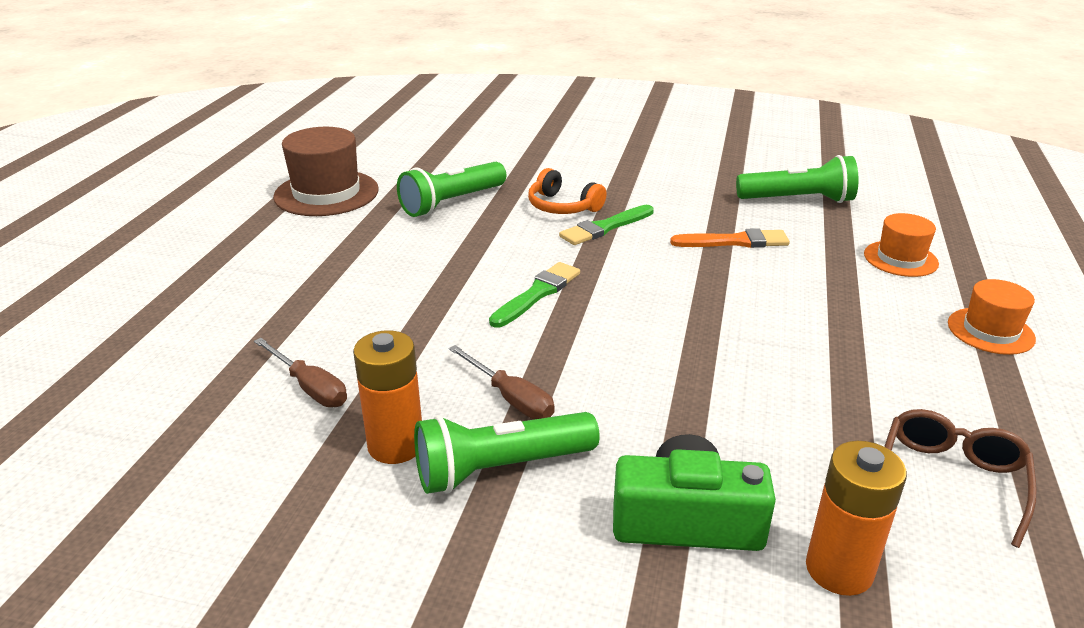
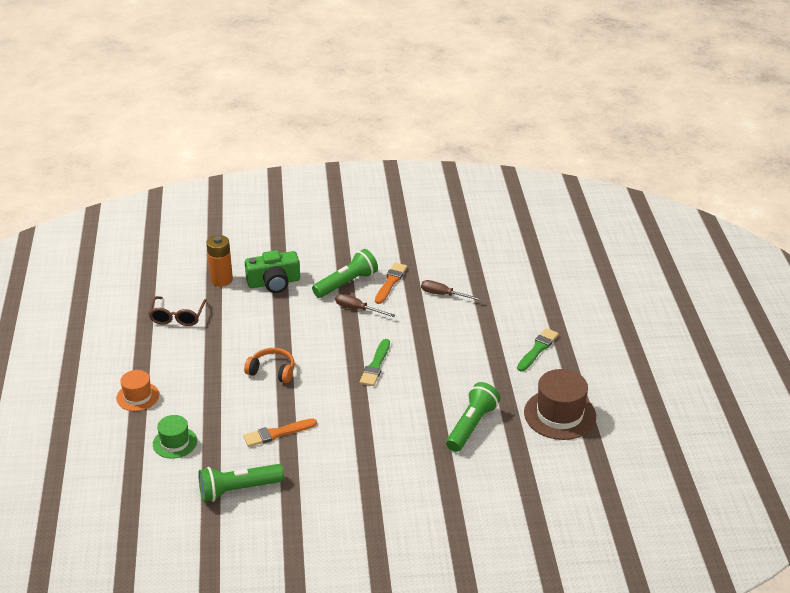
camera: 160 degrees right, 5 degrees up
(396, 445) = (390, 282): orange battery -> orange brush
(562, 206) = (397, 440): orange headphones -> orange headphones (272, 371)
(605, 227) = (361, 426): green brush -> green brush (537, 349)
(900, 259) = (175, 442): orange hat -> green hat

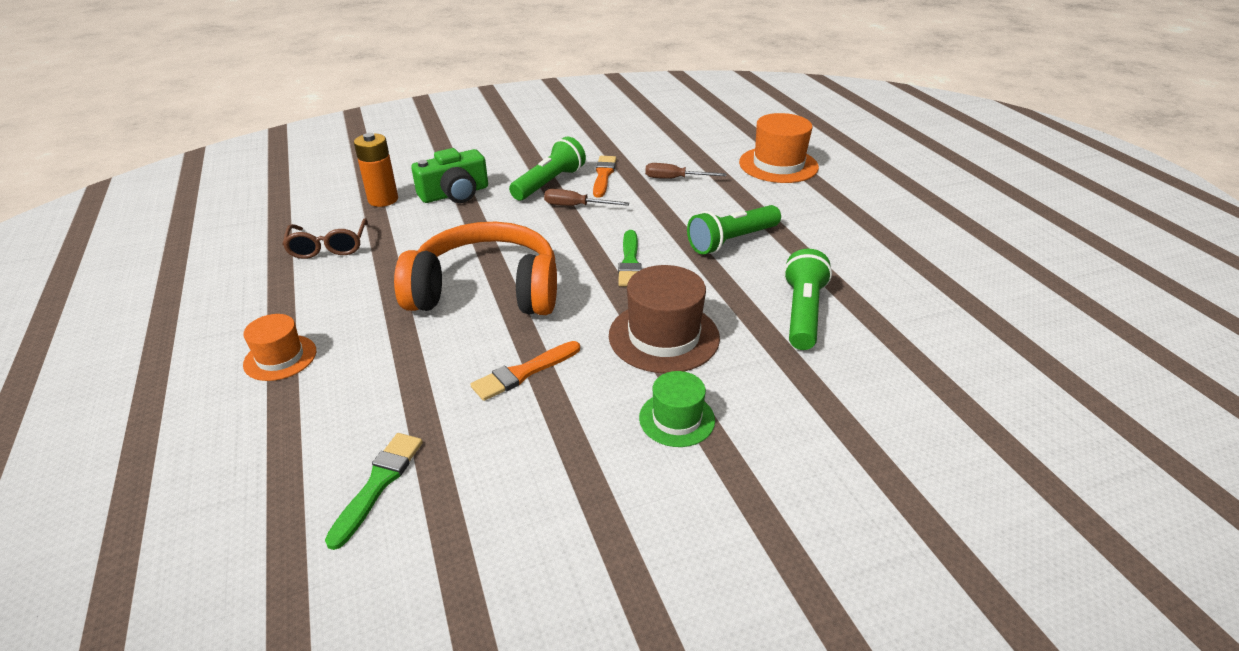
camera: 15 degrees left, 0 degrees up
(175, 442) = (355, 417): green hat -> green hat (676, 419)
(238, 490) = (488, 475): green flashlight -> green flashlight (731, 241)
(272, 371) = (486, 290): orange headphones -> orange headphones, size x2.13
(534, 294) = (778, 165): none -> orange hat
(537, 349) = (823, 215): green brush -> green brush (378, 484)
(560, 414) = (905, 280): brown hat -> brown hat (664, 336)

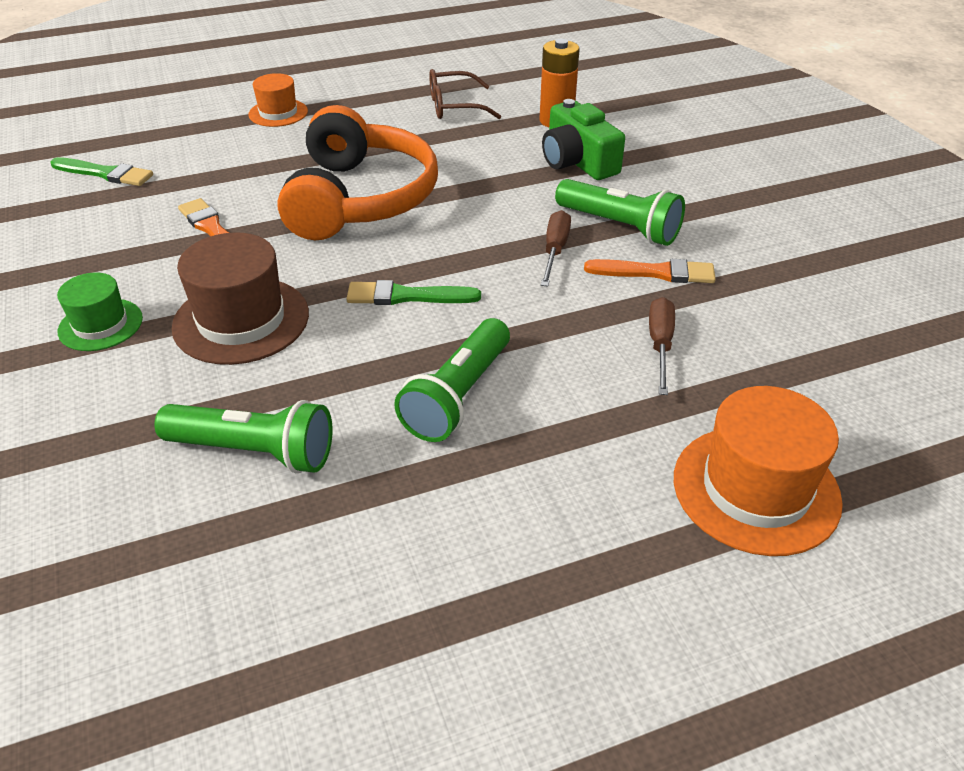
camera: 90 degrees right, 5 degrees up
(731, 241) = (458, 396): green flashlight -> green flashlight turned 120 degrees counterclockwise

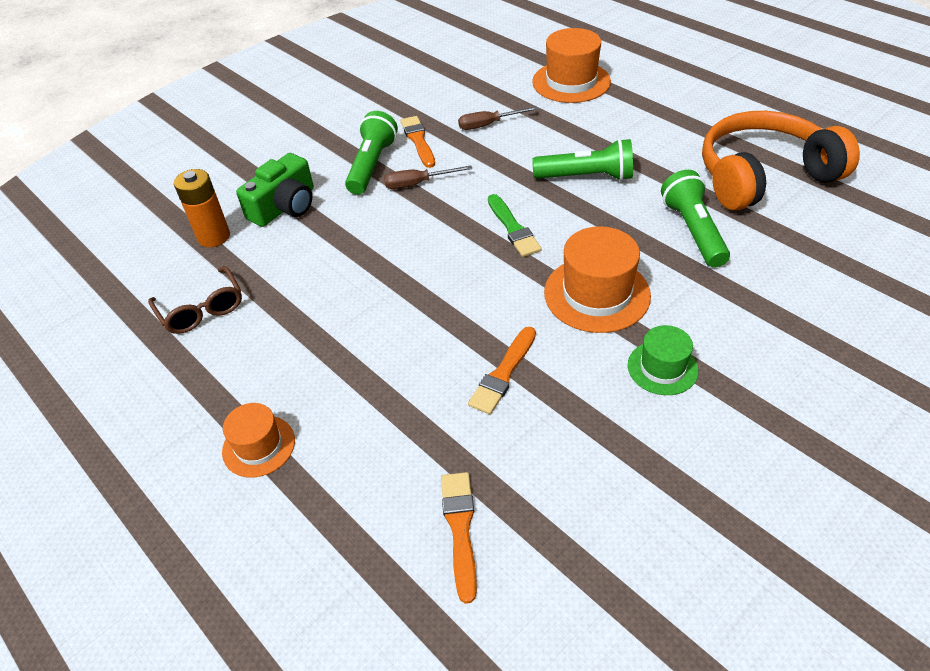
camera: 110 degrees left, 5 degrees up
(105, 173) = (460, 529): green brush -> orange brush
(241, 320) = (597, 294): brown hat -> orange hat
(360, 199) = (403, 303): orange headphones -> orange headphones (763, 175)

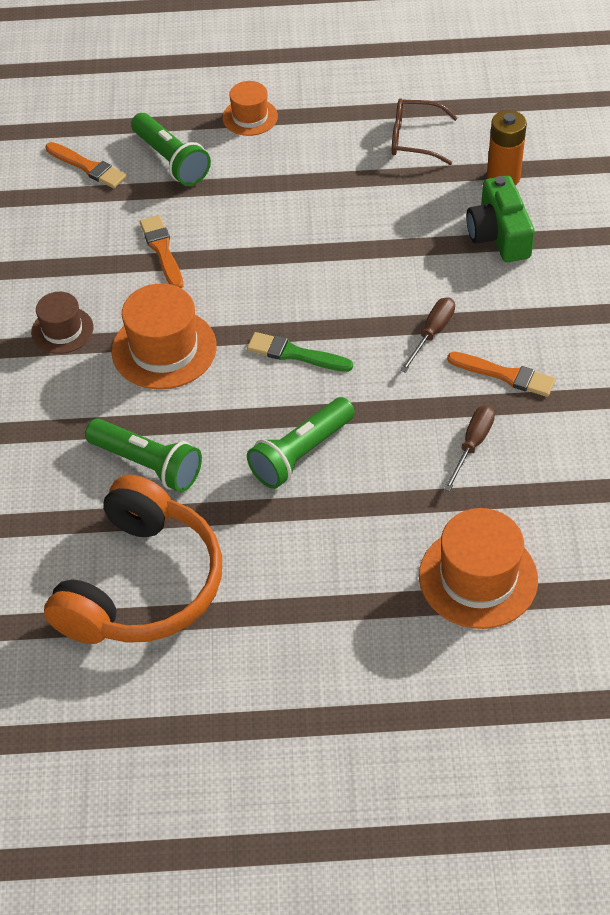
camera: 130 degrees right, 5 degrees up
(372, 165) = (499, 319): green flashlight -> green flashlight (171, 160)
(662, 368) = (62, 330): green hat -> brown hat

